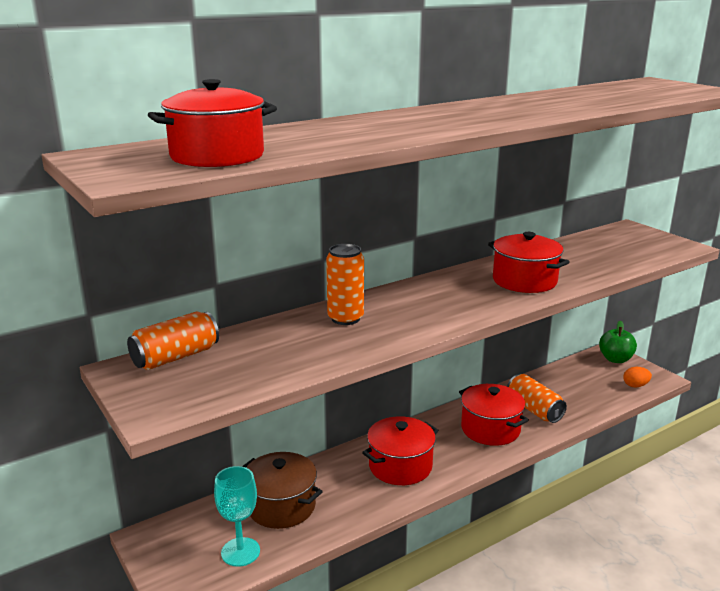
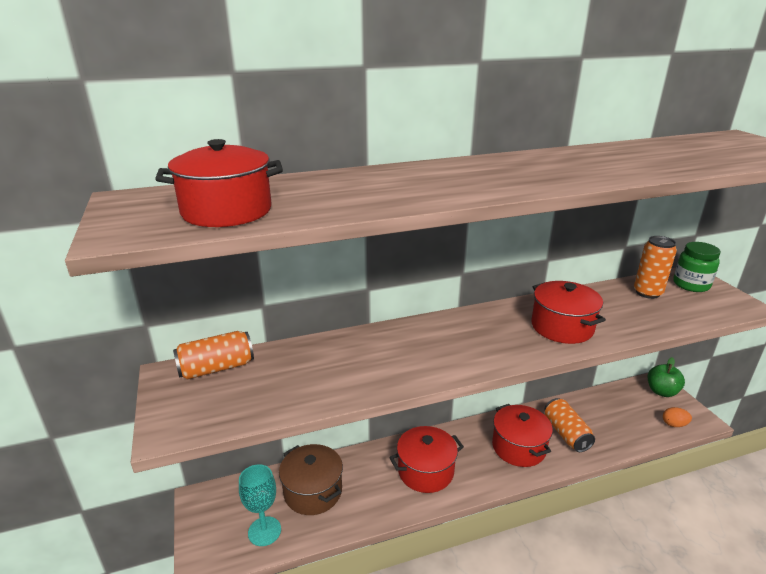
camera: 15 degrees right, 5 degrees up
(345, 318) = (377, 347): orange can -> orange can (647, 293)
(631, 235) = (691, 285): none -> green jar

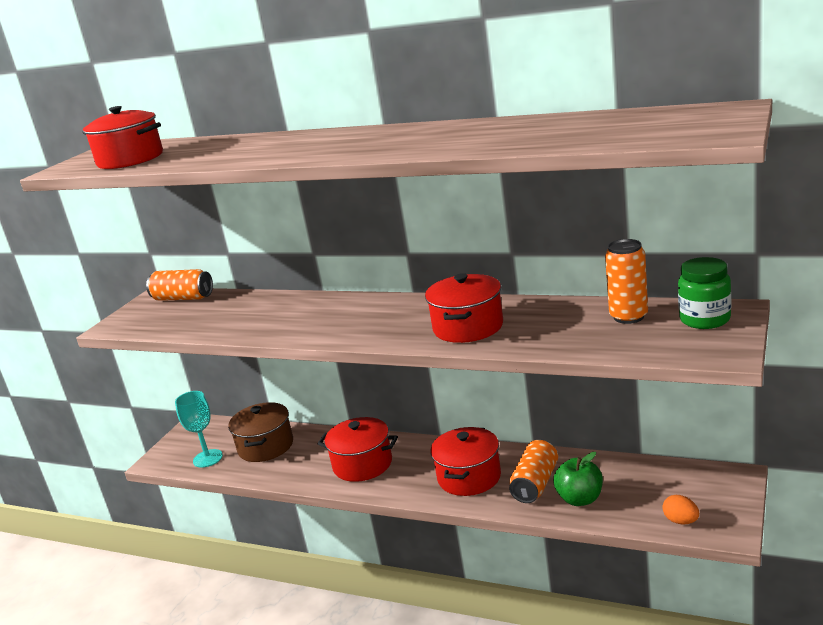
camera: 45 degrees right, 5 degrees down
(661, 391) = (725, 486): green apple -> green apple (580, 499)

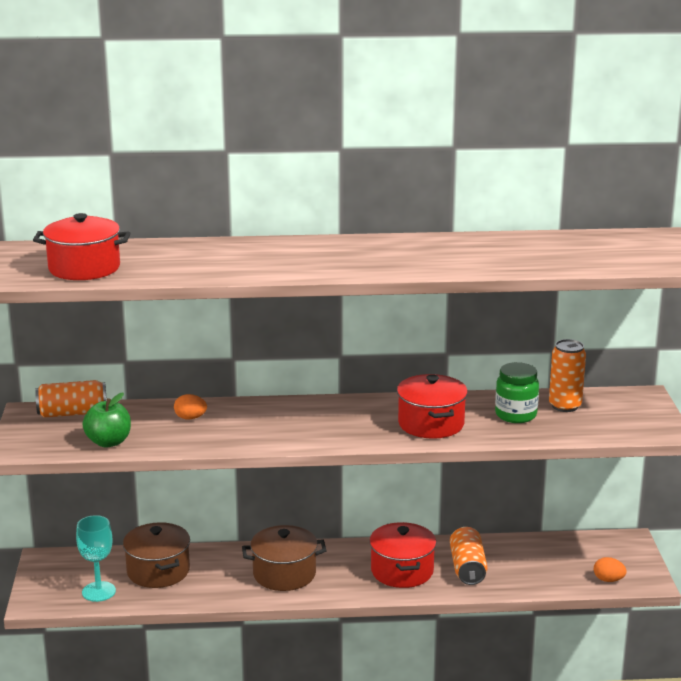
camera: 30 degrees left, 0 degrees up
(264, 308) = (190, 418): none -> orange egg
(362, 464) = (284, 574): red pot -> brown pot
(580, 499) = (515, 575): green apple -> green apple (108, 442)
(705, 319) = (627, 405): green jar -> green jar (515, 415)

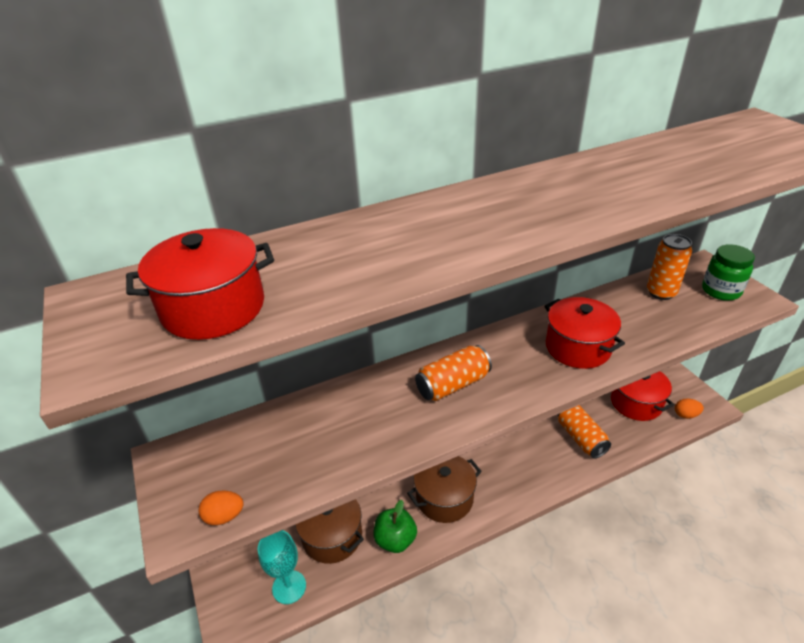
camera: 20 degrees left, 15 degrees up
(72, 413) = (217, 443): orange can -> orange can (453, 385)
(108, 442) = (283, 480): green apple -> green apple (395, 540)
(190, 418) = (350, 410): orange egg -> orange egg (224, 516)
(402, 571) = (535, 459): red pot -> red pot (636, 403)
(515, 415) = (635, 315): green jar -> green jar (721, 291)

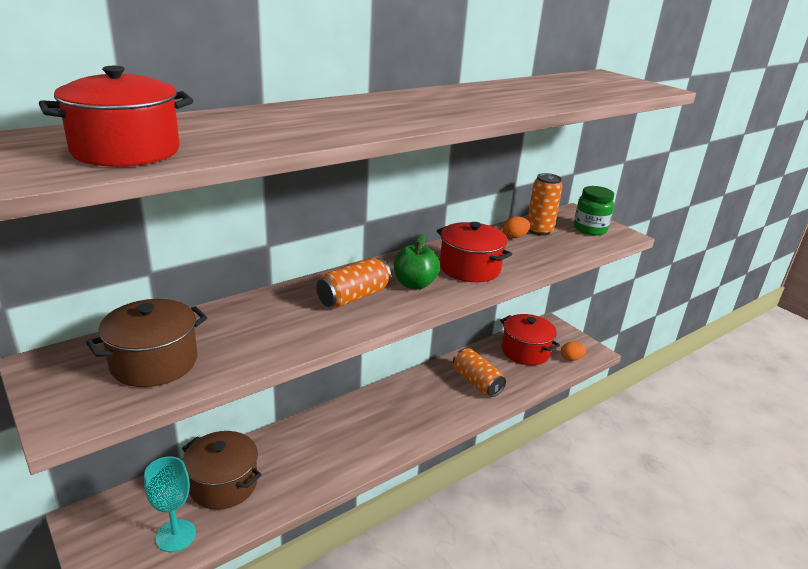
camera: 15 degrees left, 10 degrees down
(224, 516) = (117, 406): orange egg -> orange egg (514, 237)
(395, 540) = (295, 481): green apple -> green apple (414, 284)
(444, 498) = (344, 441): brown pot -> brown pot (154, 362)

